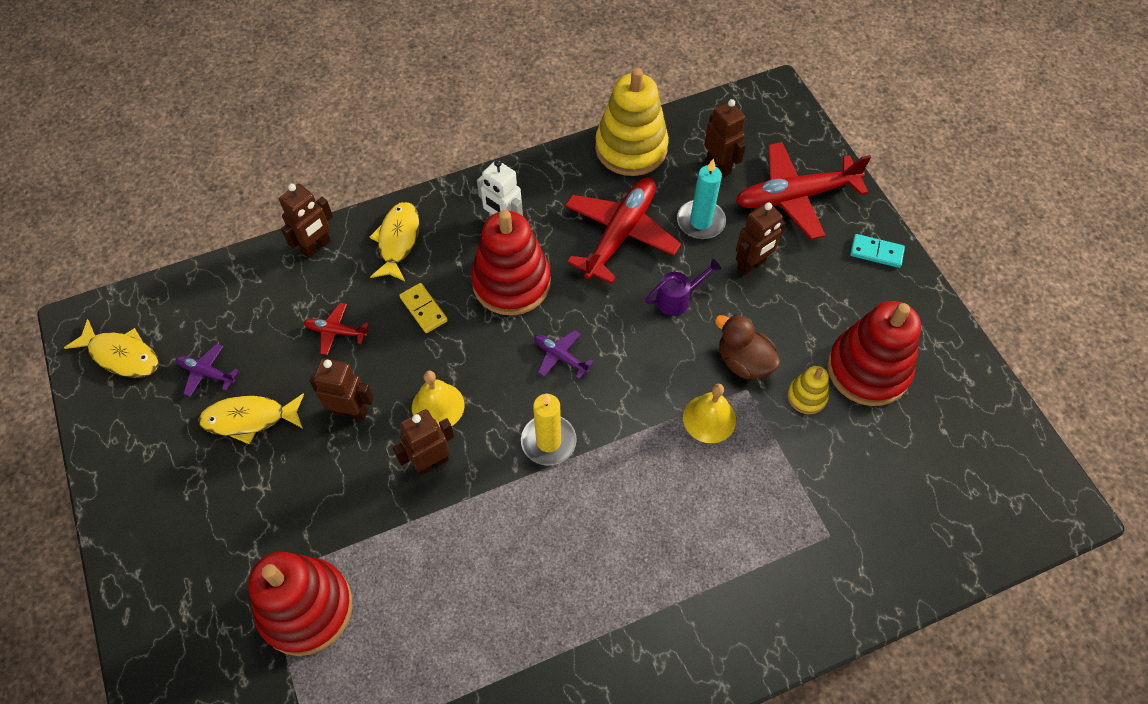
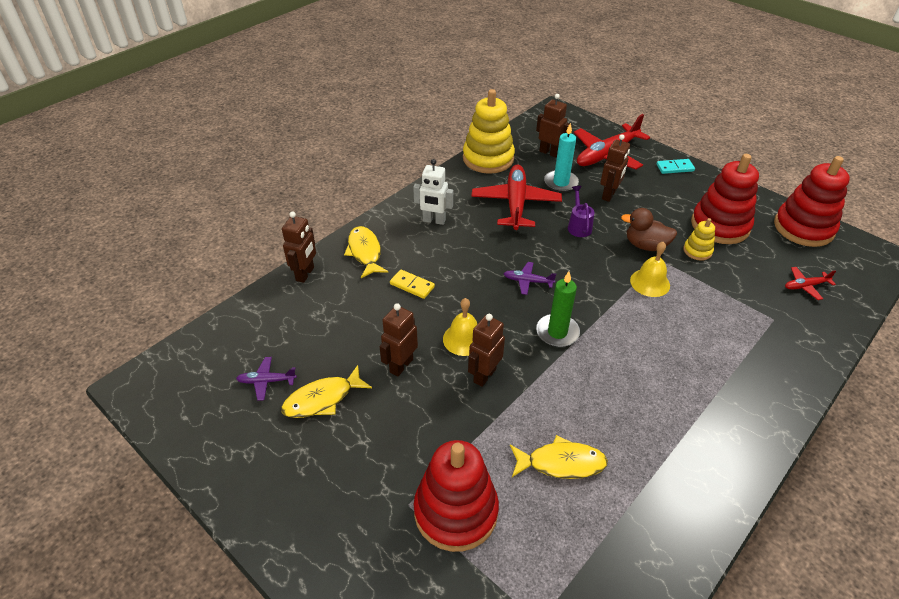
camera: 25 degrees left, 15 degrees down
(121, 355) = (184, 394): yellow fish -> yellow fish (561, 463)
(336, 331) = (355, 320): red plane -> red plane (805, 286)
(351, 411) = (401, 365): brown robot -> brown robot turned 45 degrees counterclockwise
(511, 282) = (463, 251): red stacking toy -> red stacking toy (803, 228)
(548, 441) = (557, 332): yellow candle -> green candle
(678, 299) = (578, 226): purple watering can -> purple watering can turned 45 degrees counterclockwise

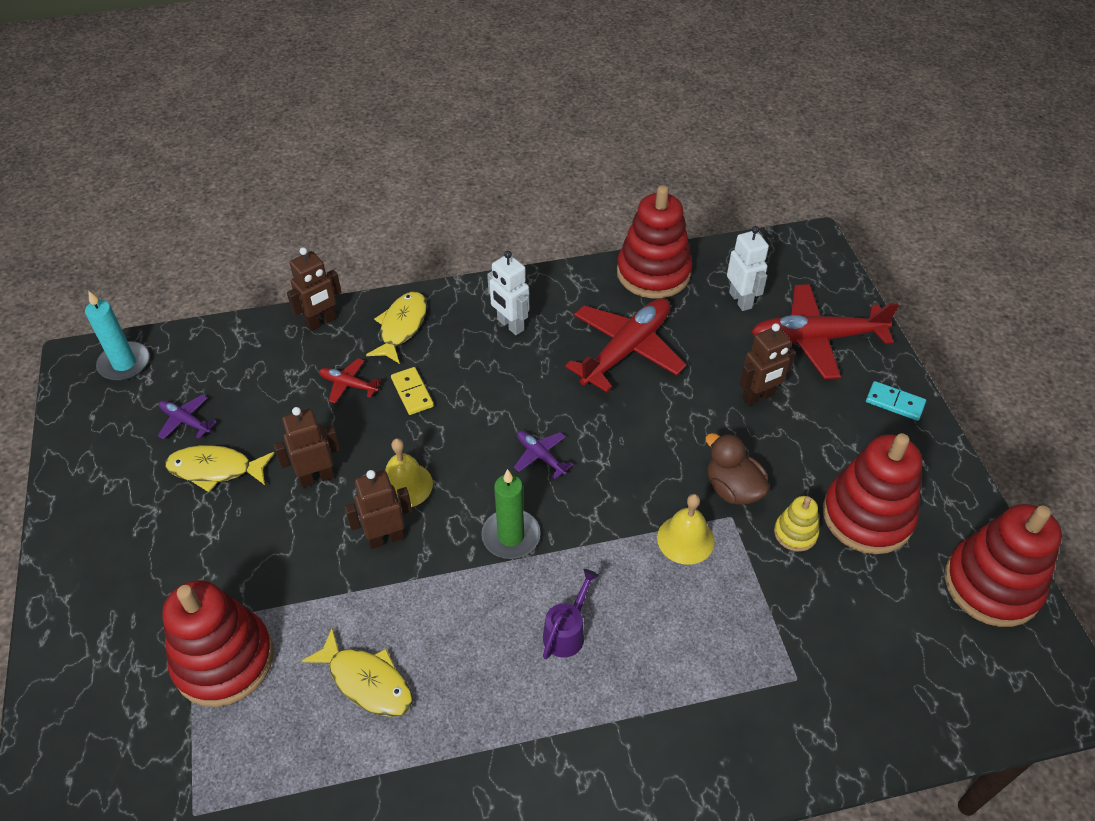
camera: 35 degrees right, 5 degrees up
(488, 158) = (653, 273): yellow stacking toy -> red stacking toy
(549, 152) = (741, 300): brown robot -> white robot
(561, 183) = (712, 349): turquoise candle -> turquoise candle (124, 363)
(578, 226) = (674, 418): purple watering can -> purple watering can (567, 632)
(805, 286) = (896, 664): red plane -> red plane (349, 385)

